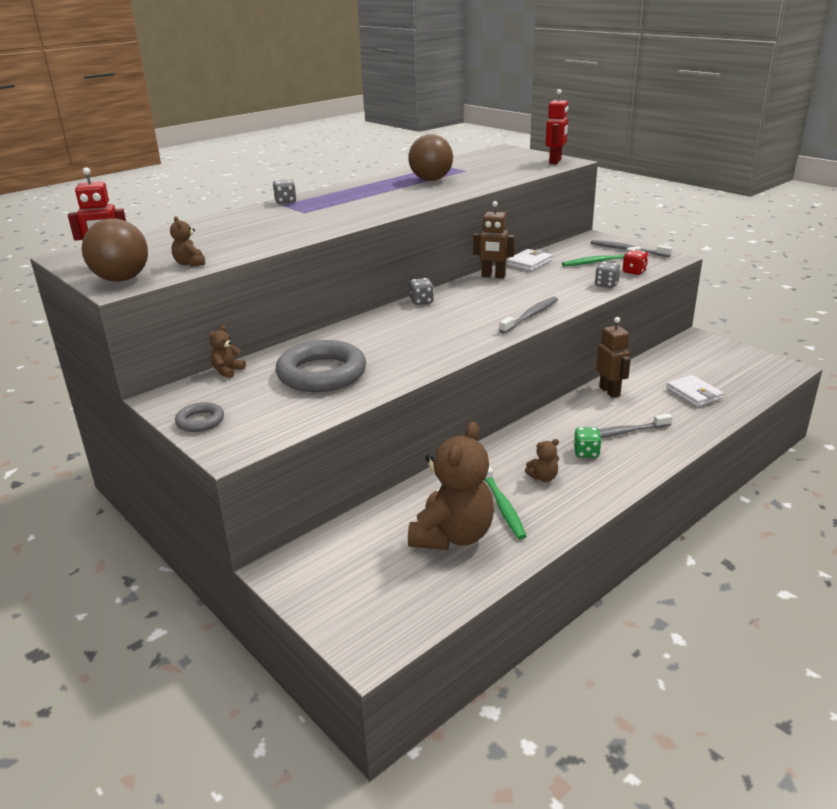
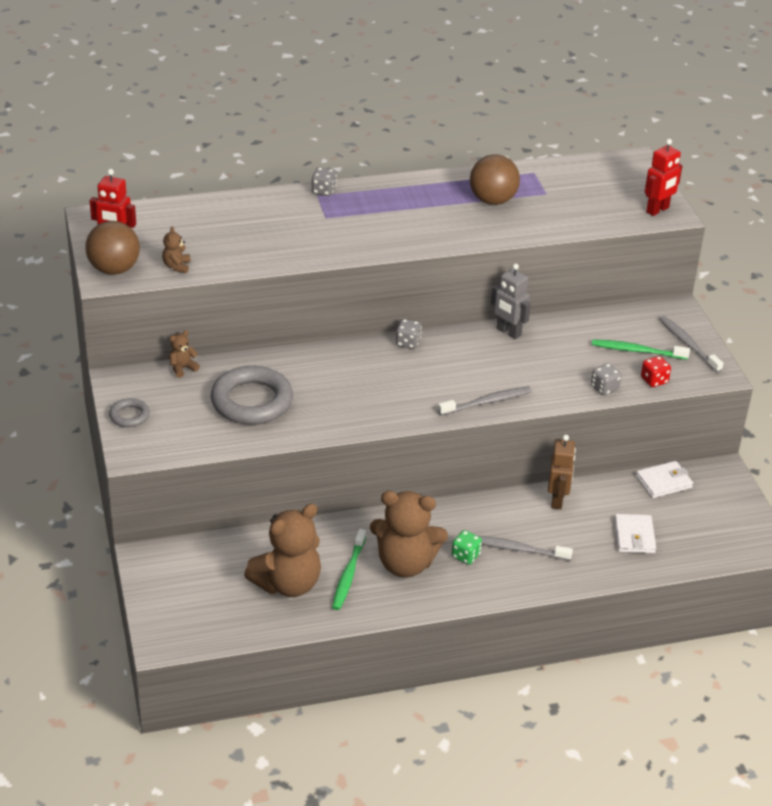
camera: 25 degrees right, 10 degrees up
(493, 276) = (508, 332): brown robot -> grey robot
(529, 263) = (564, 325): white wallet -> white wallet (664, 482)
(543, 477) = (405, 564): brown teddy bear -> brown teddy bear, size x2.39

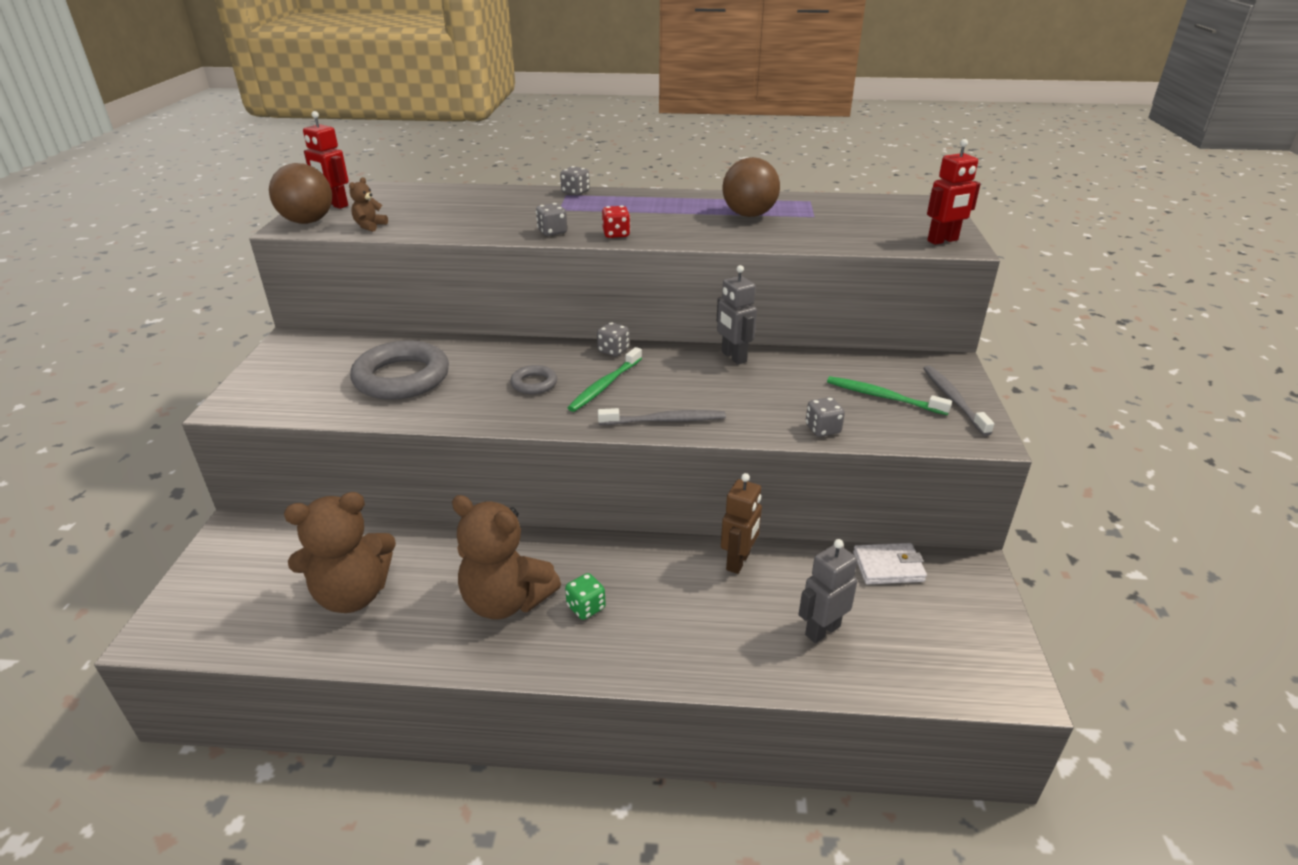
camera: 20 degrees right, 5 degrees down
(129, 416) = (267, 371): grey ring -> grey ring (534, 383)
(182, 368) = (362, 339): brown teddy bear -> none
(342, 248) = (552, 232): none -> grey dice
(348, 575) = (429, 600): green toothbrush -> green toothbrush (604, 386)
(517, 549) = (656, 613): grey toothbrush -> none
(634, 536) = (822, 630): white wallet -> grey robot
(654, 380) = (893, 431): red dice -> red dice (616, 234)

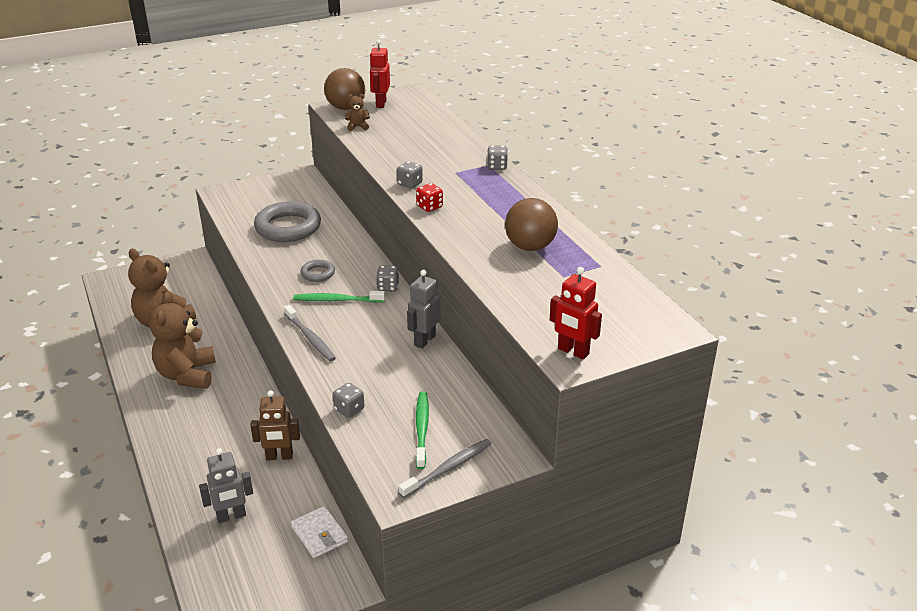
camera: 60 degrees right, 0 degrees up
(586, 607) = (198, 407): green dice -> none
(822, 630) = (231, 516): grey robot -> grey robot turned 135 degrees clockwise

